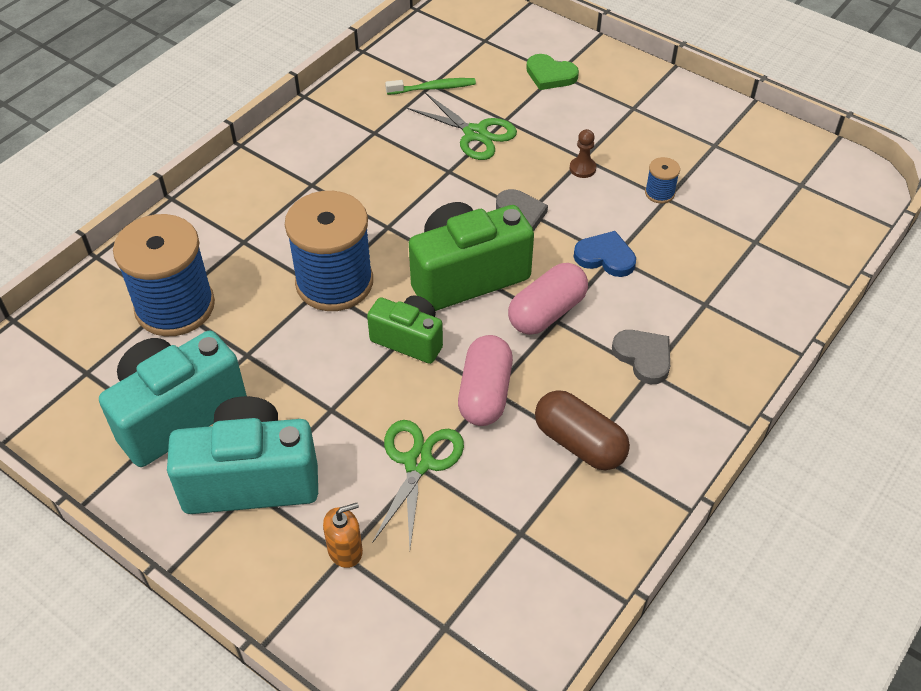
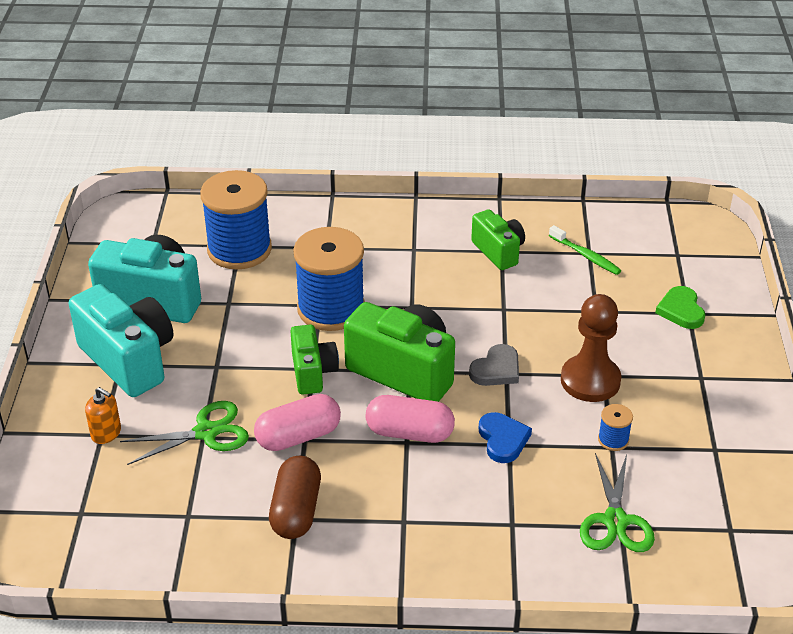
camera: 55 degrees right, 10 degrees down
(373, 134) = (498, 251): none -> green camera
(475, 134) = (560, 303): green scissors -> green scissors (615, 521)
(582, 168) = (590, 380): brown pawn -> brown pawn, size x2.22
(643, 357) = (416, 510): grey heart -> none

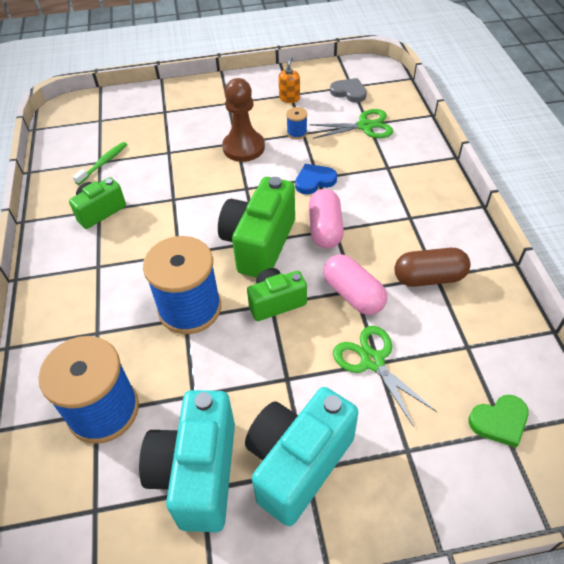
camera: 100 degrees left, 10 degrees up
(106, 433) = (404, 446): orange soap dispenser -> orange soap dispenser (289, 98)
(496, 369) = (244, 193): grey heart -> grey heart (349, 92)
(681, 310) = (162, 114): green heart -> green heart (499, 421)

